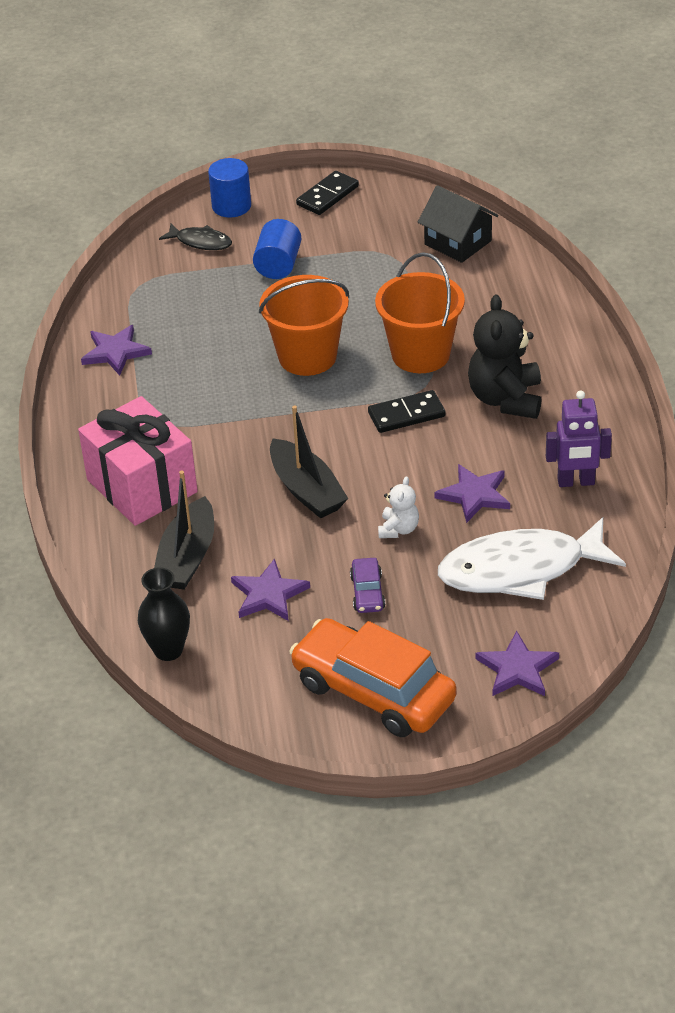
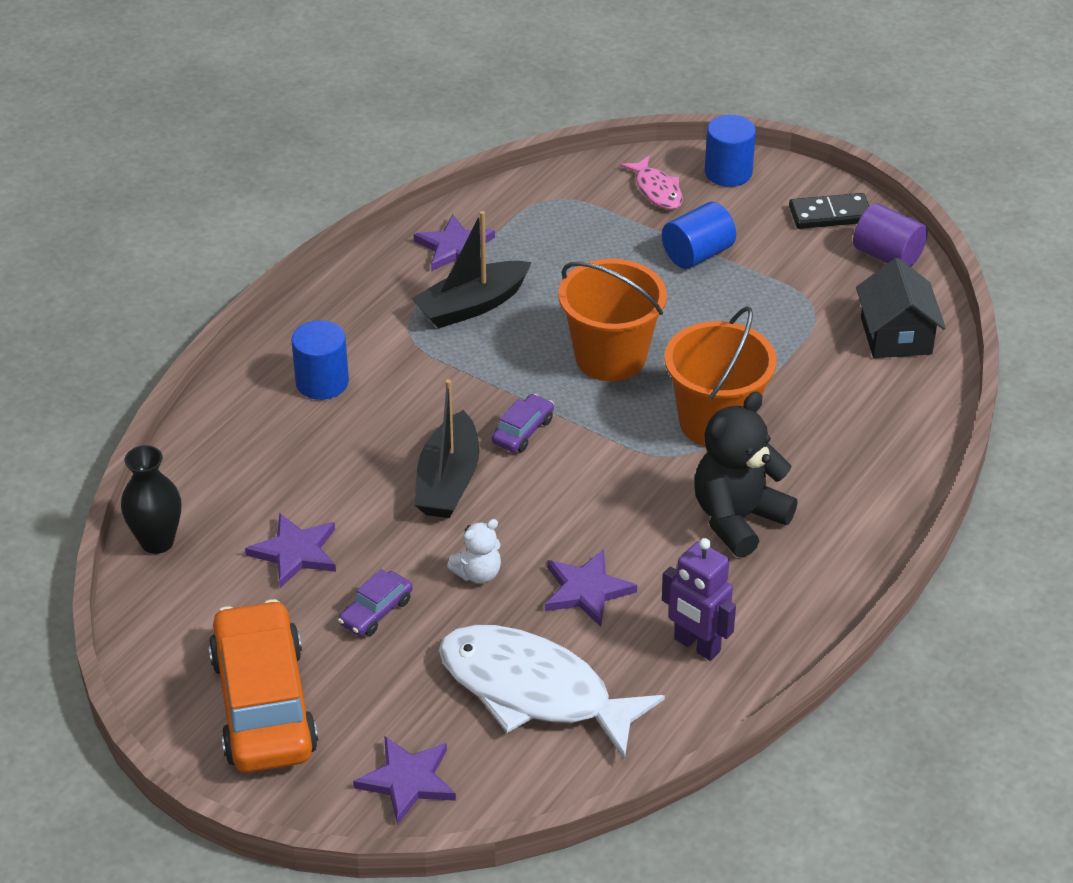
camera: 40 degrees right, 0 degrees up
(142, 486) = (322, 382): pink gift -> blue cylinder
(187, 557) = (275, 471): black boat -> black boat (472, 306)
(200, 242) = (656, 190): black fish -> pink fish
(312, 432) = (523, 431): none -> purple car
(393, 200) = (887, 256): none -> purple cylinder
(406, 415) = (626, 471): black domino -> none

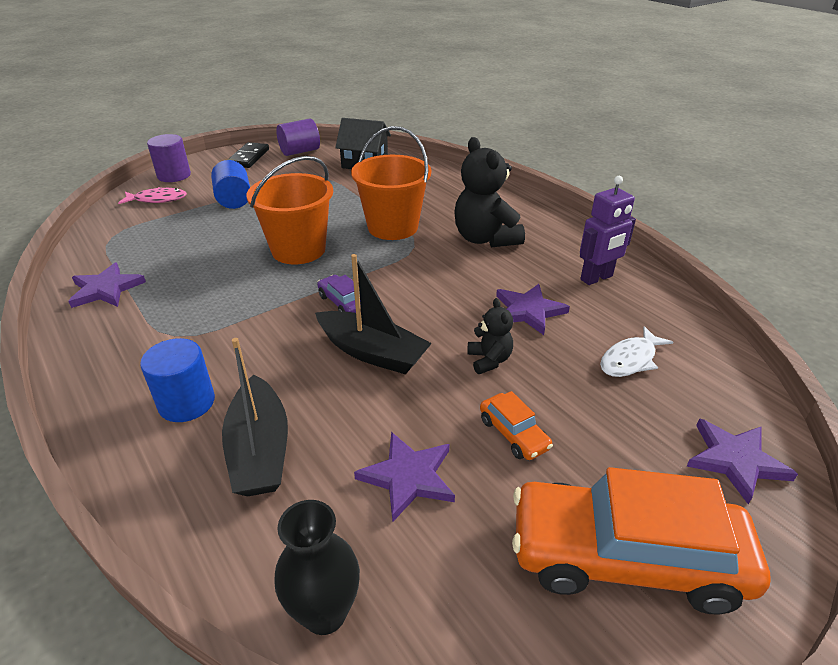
camera: 70 degrees left, 5 degrees down
(376, 612) = (513, 434): purple car -> orange car
(472, 306) = (181, 296): black boat -> black boat (260, 450)
(478, 573) = (489, 360): white teddy bear -> black teddy bear
(534, 691) = (630, 359): white fish -> white fish, size x0.48
(728, 172) = (174, 175): blue cylinder -> purple cylinder

